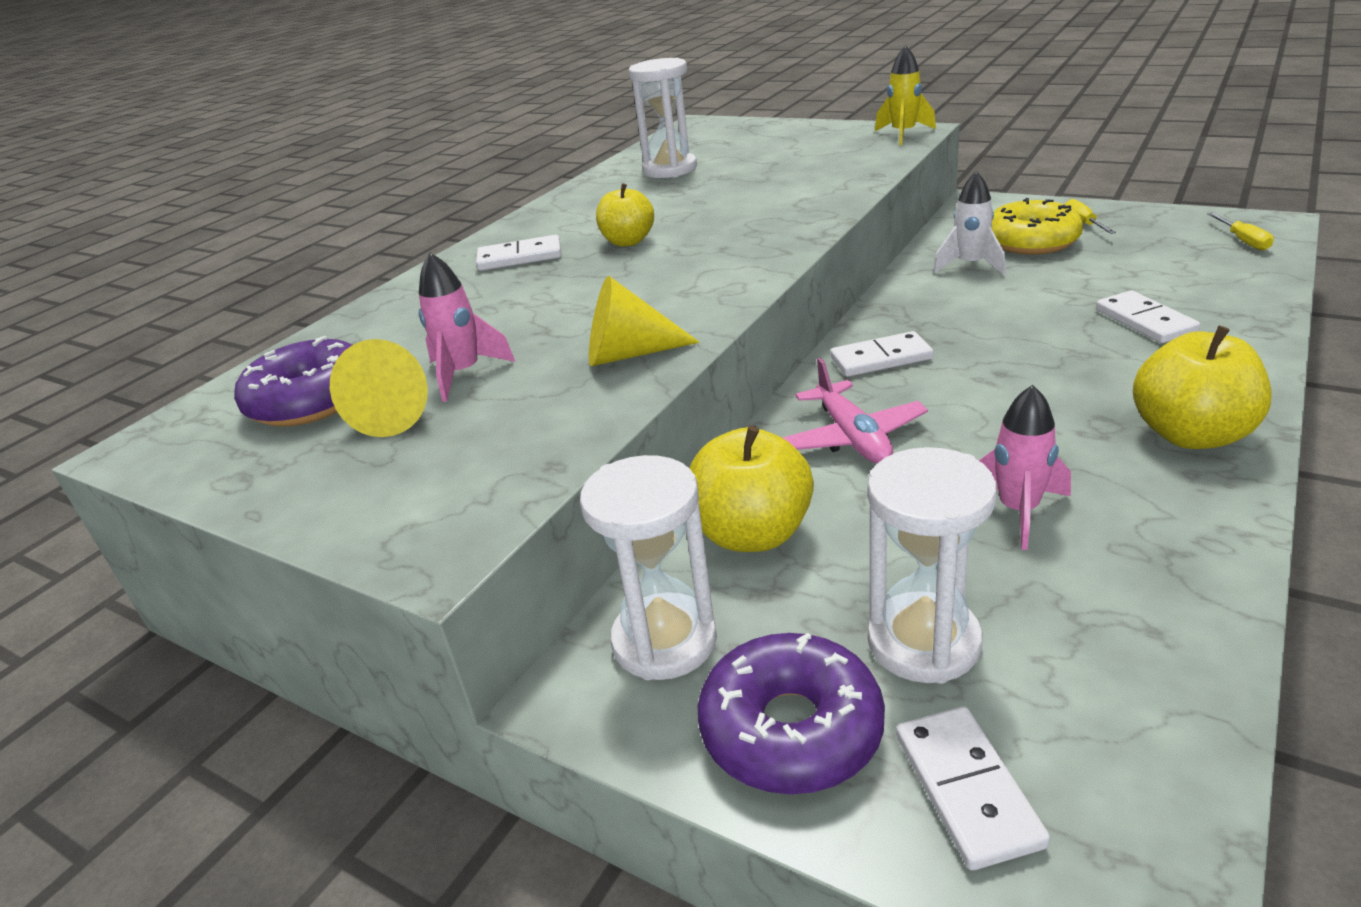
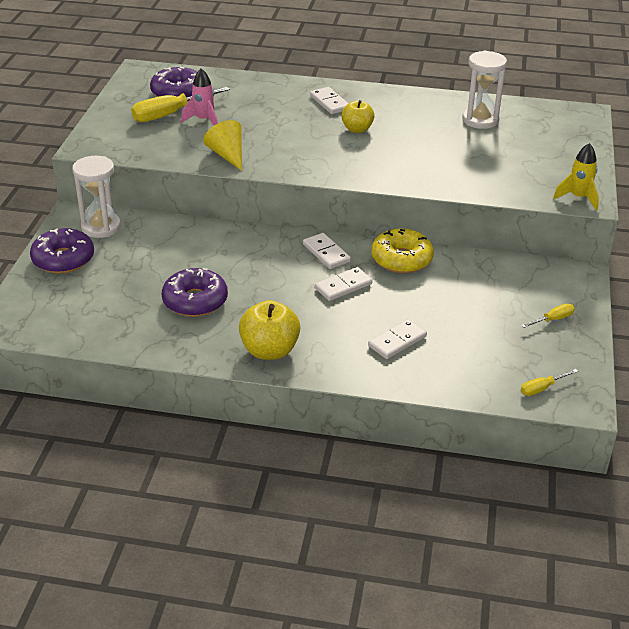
camera: 65 degrees right, 5 degrees up
(397, 413) = (170, 114): yellow cone -> yellow screwdriver
(752, 534) = (166, 236): yellow apple -> none
(852, 437) = (245, 252): pink plane -> none
(923, 642) = (109, 282): white hourglass -> none
(966, 789) = (43, 295): white domino -> white domino (343, 286)
(970, 266) = (461, 275): white rocket -> none
(1018, 511) = (195, 301): pink rocket -> purple donut
(1031, 241) = (510, 298): yellow donut -> yellow donut (401, 259)

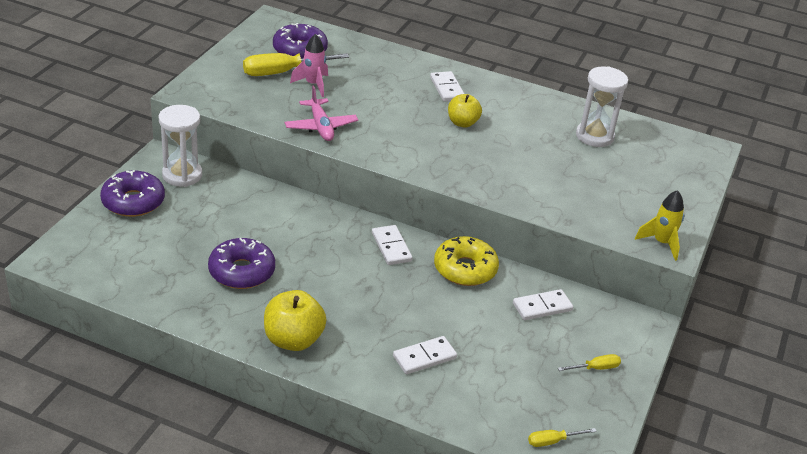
camera: 10 degrees right, 0 degrees up
(227, 155) = (321, 127): yellow cone -> pink plane
(343, 286) = (394, 286): white domino -> white domino (542, 307)

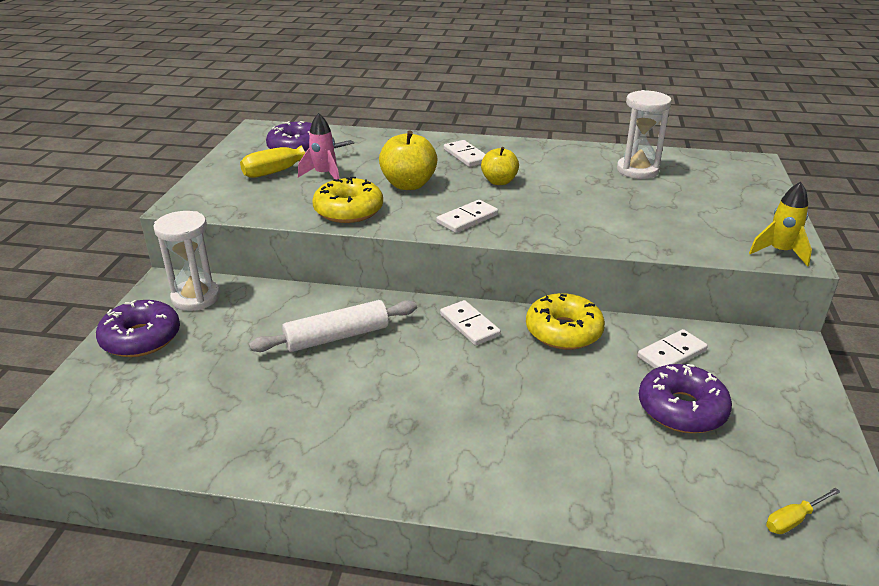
camera: 10 degrees left, 5 degrees down
(242, 271) = (301, 392): purple donut -> purple donut (681, 409)
(282, 233) = (337, 337): none -> white rolling pin
(293, 340) = (399, 464): yellow apple -> yellow apple (408, 185)
(321, 127) = (348, 210): pink plane -> yellow donut
(424, 357) = (573, 446): white domino -> white domino (467, 219)
(595, 368) = (776, 410): yellow screwdriver -> none

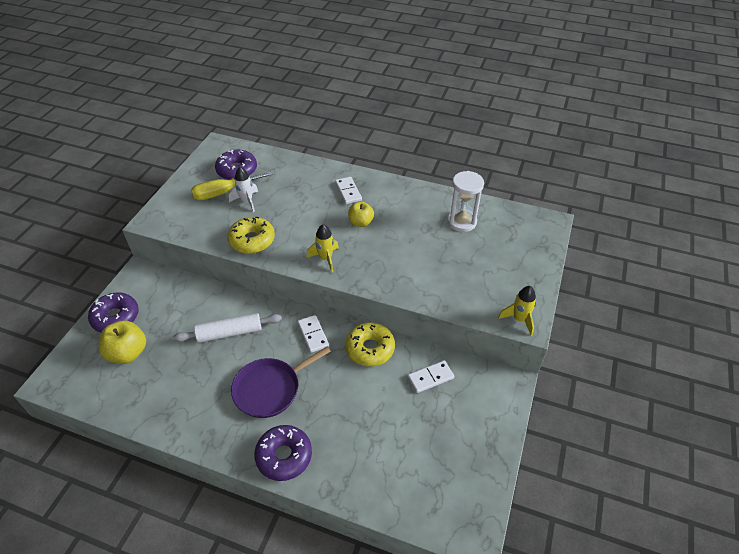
camera: 10 degrees right, 15 degrees up
(196, 297) = (154, 287): white hourglass -> none
(324, 175) = (247, 201): pink rocket -> white rocket
(408, 185) = (299, 218): yellow apple -> yellow apple (128, 353)
(429, 396) = (270, 389): none -> purple pan
(467, 219) = (325, 259): white domino -> yellow rocket
(681, 409) = (417, 423): purple donut -> purple donut (284, 456)
(793, 520) = (445, 513): yellow screwdriver -> none

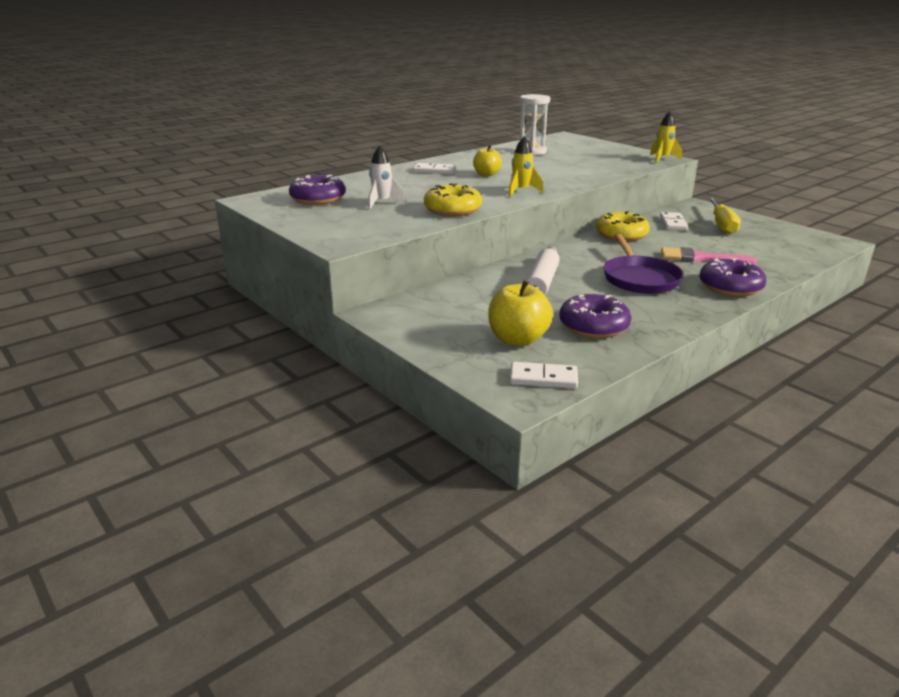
camera: 60 degrees left, 20 degrees down
(116, 317) = (443, 338): purple donut -> purple donut (593, 326)
(224, 192) = (348, 209): yellow screwdriver -> yellow screwdriver (721, 225)
(313, 335) = (582, 250): white domino -> white domino (543, 378)
(343, 419) = (699, 258): none -> pink brush

